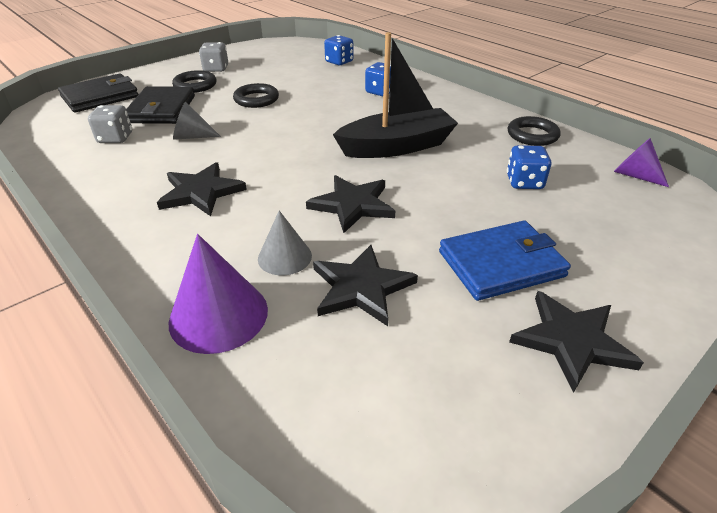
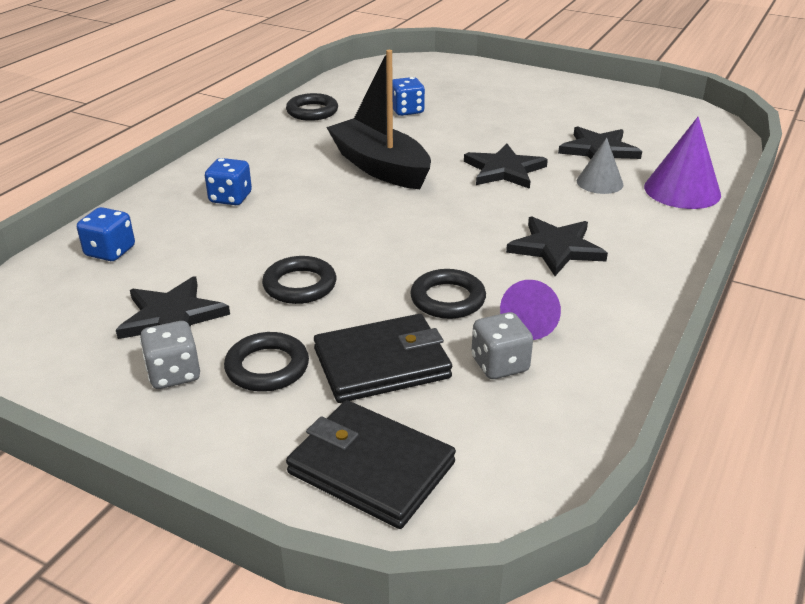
camera: 110 degrees left, 5 degrees down
(192, 137) = (448, 299): grey cone -> black ring
(501, 264) = (525, 112): blue wallet -> none
(571, 341) = (574, 93): black star -> black star (172, 316)
(634, 175) = (364, 77): purple cone -> purple cone (531, 324)

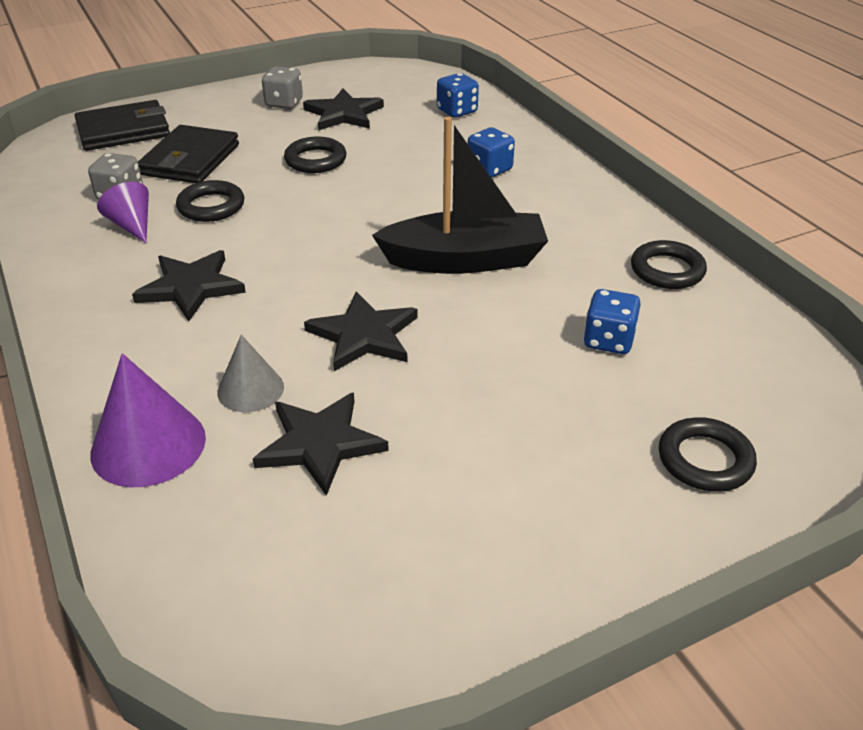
camera: 125 degrees right, 5 degrees up
(267, 367) = (246, 127): black ring -> black ring (705, 460)

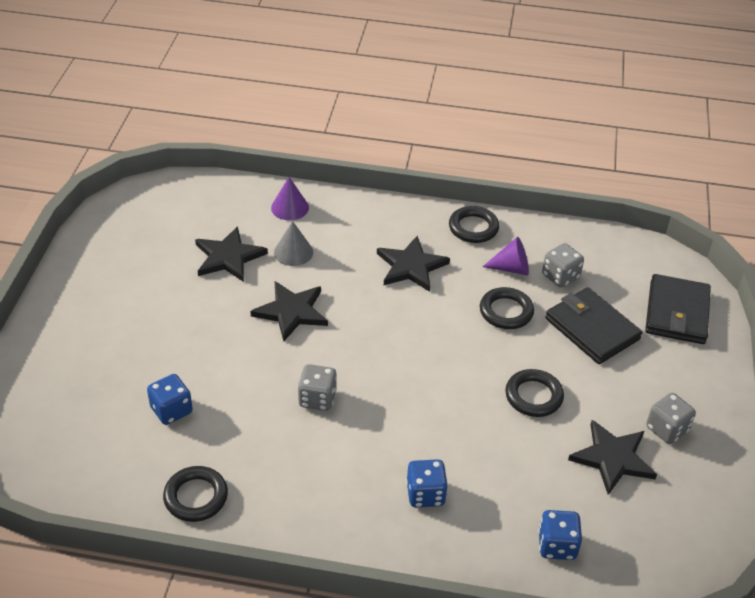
camera: 125 degrees right, 5 degrees up
(148, 445) = (290, 207): purple cone -> purple cone, size x0.63
(465, 260) = (317, 398): black boat -> grey dice
(705, 460) = (57, 379): black ring -> black ring (473, 228)

